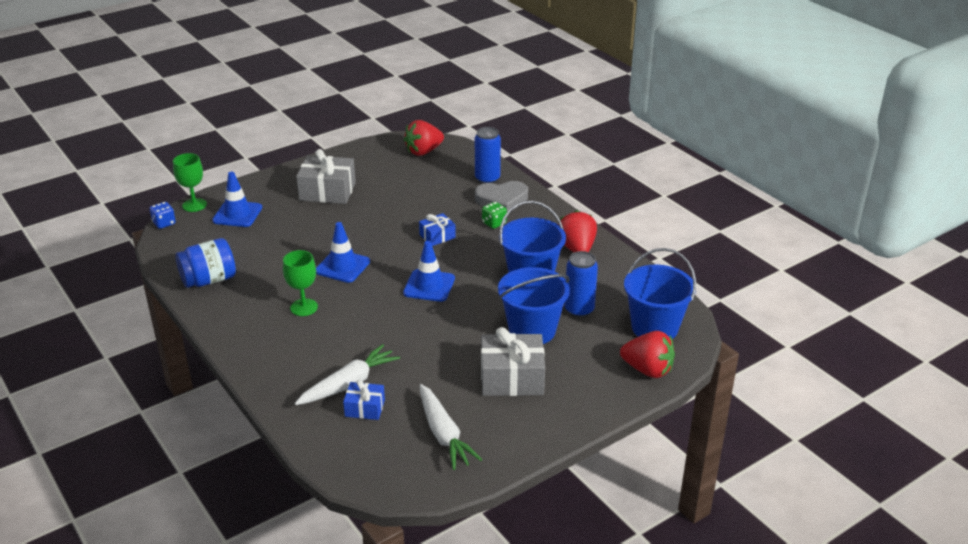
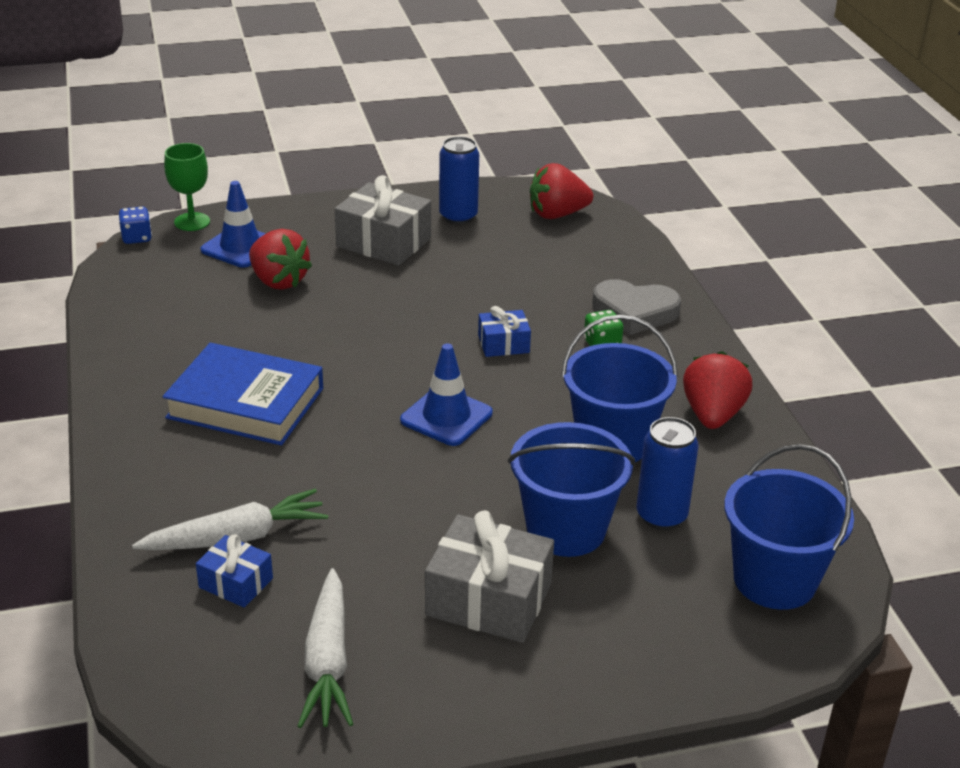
camera: 20 degrees right, 0 degrees up
(209, 280) = (143, 330): blue jar -> none
(304, 307) = (245, 403): green goblet -> blue book
(342, 266) = (338, 356): blue traffic cone -> none
(487, 179) = (630, 275): blue can -> blue can (458, 217)
(647, 370) = (723, 651): red strawberry -> red strawberry (278, 281)

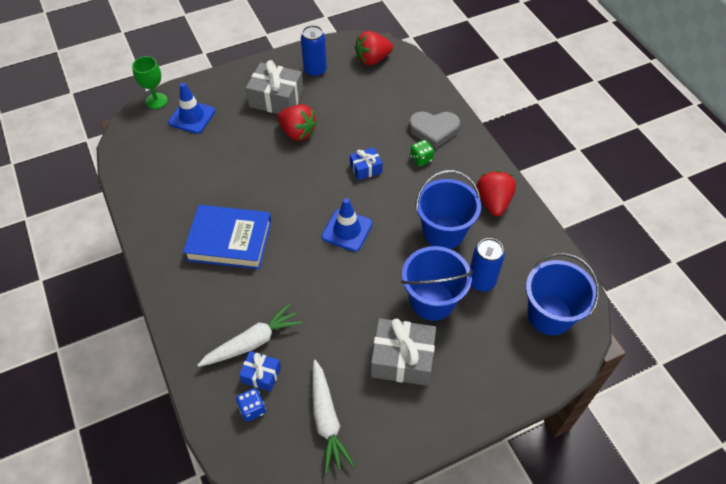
camera: 10 degrees left, 20 degrees up
(137, 238) = (126, 120): blue dice -> blue dice (252, 409)
(278, 281) = (222, 141): red strawberry -> red strawberry (297, 132)

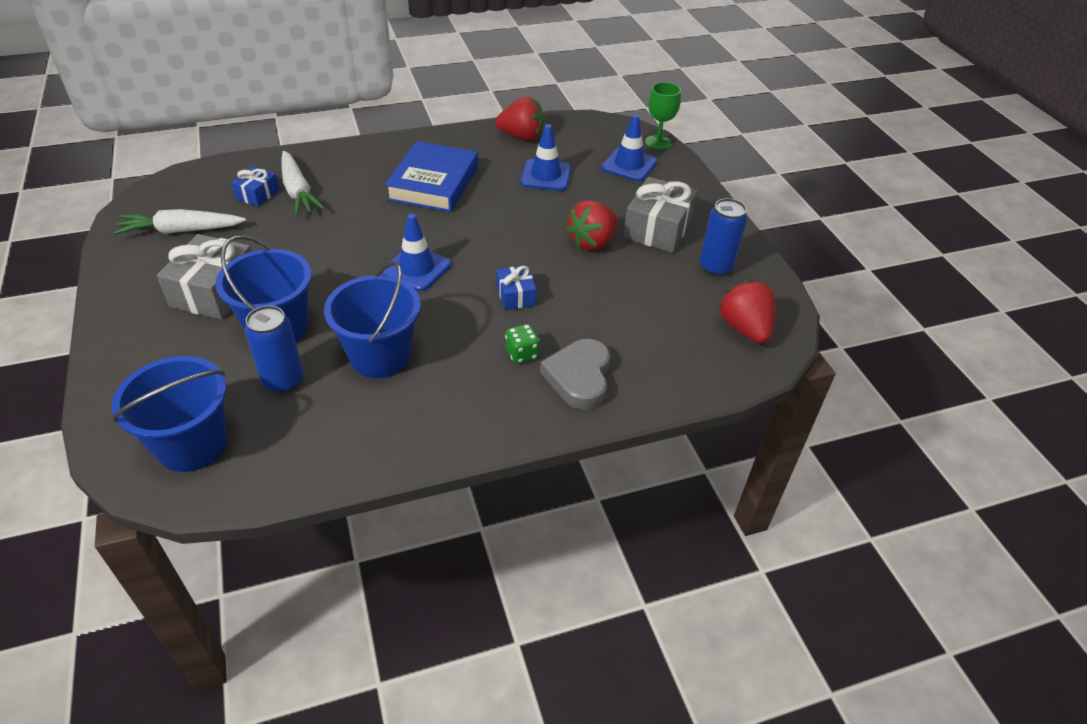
camera: 95 degrees right, 10 degrees down
(211, 167) = (546, 175): none -> blue traffic cone
(252, 409) = (224, 187): blue dice -> none
(493, 202) = (416, 422): red strawberry -> red strawberry (521, 136)

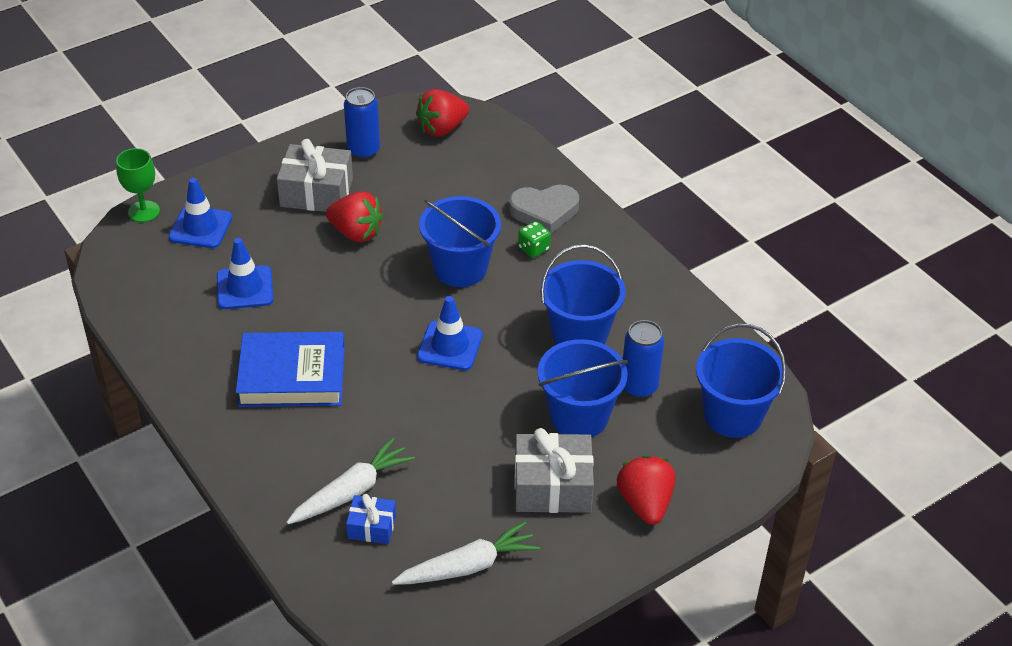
camera: 105 degrees left, 0 degrees up
(181, 231) = (468, 566): white carrot -> white carrot turned 90 degrees counterclockwise
(515, 296) = (460, 268): blue gift -> blue bucket
(521, 136) = (162, 325): red strawberry -> red strawberry (645, 503)

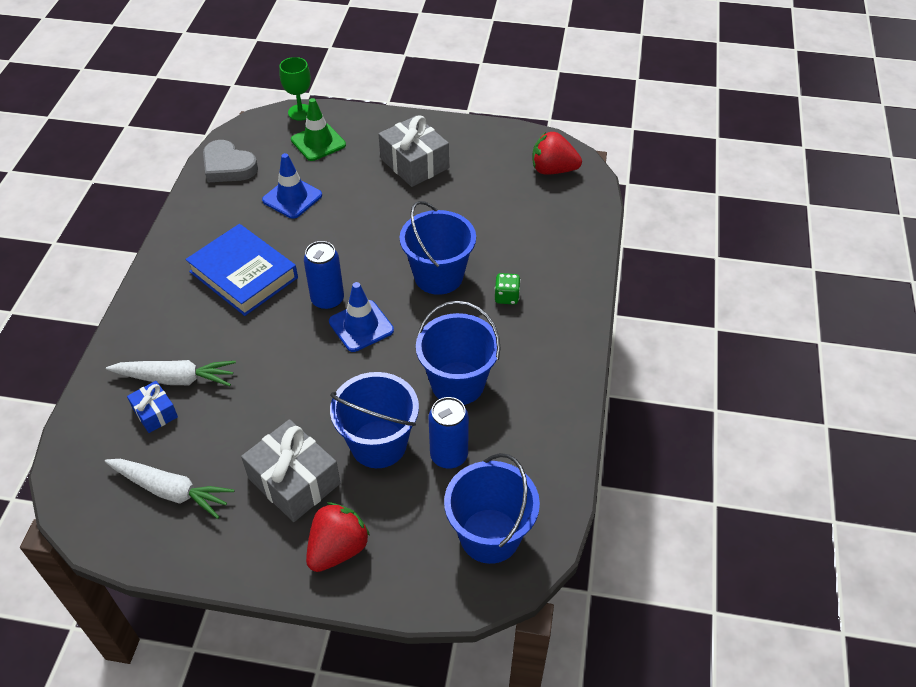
camera: 45 degrees right, 5 degrees up
(201, 227) = (318, 142): blue traffic cone -> green traffic cone
(356, 233) = (404, 206): red strawberry -> none
(363, 150) = (480, 153): blue can -> blue can (327, 300)
(544, 211) = (549, 275): grey heart -> grey heart (228, 166)

